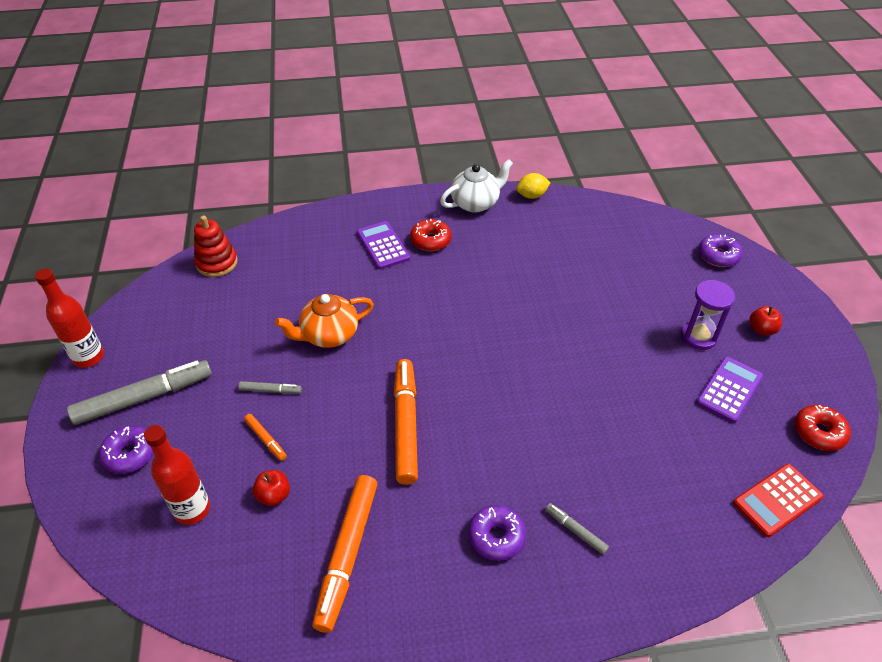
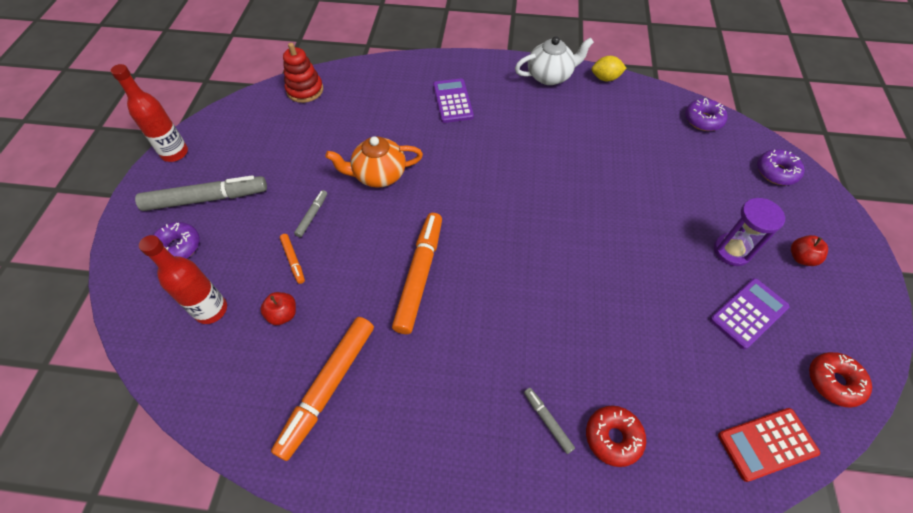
camera: 15 degrees right, 10 degrees up
(270, 390) = (312, 215): grey marker -> grey marker turned 90 degrees counterclockwise
(430, 240) = (497, 104): red donut -> red donut (613, 437)
(496, 537) = (469, 407): purple donut -> purple donut (703, 120)

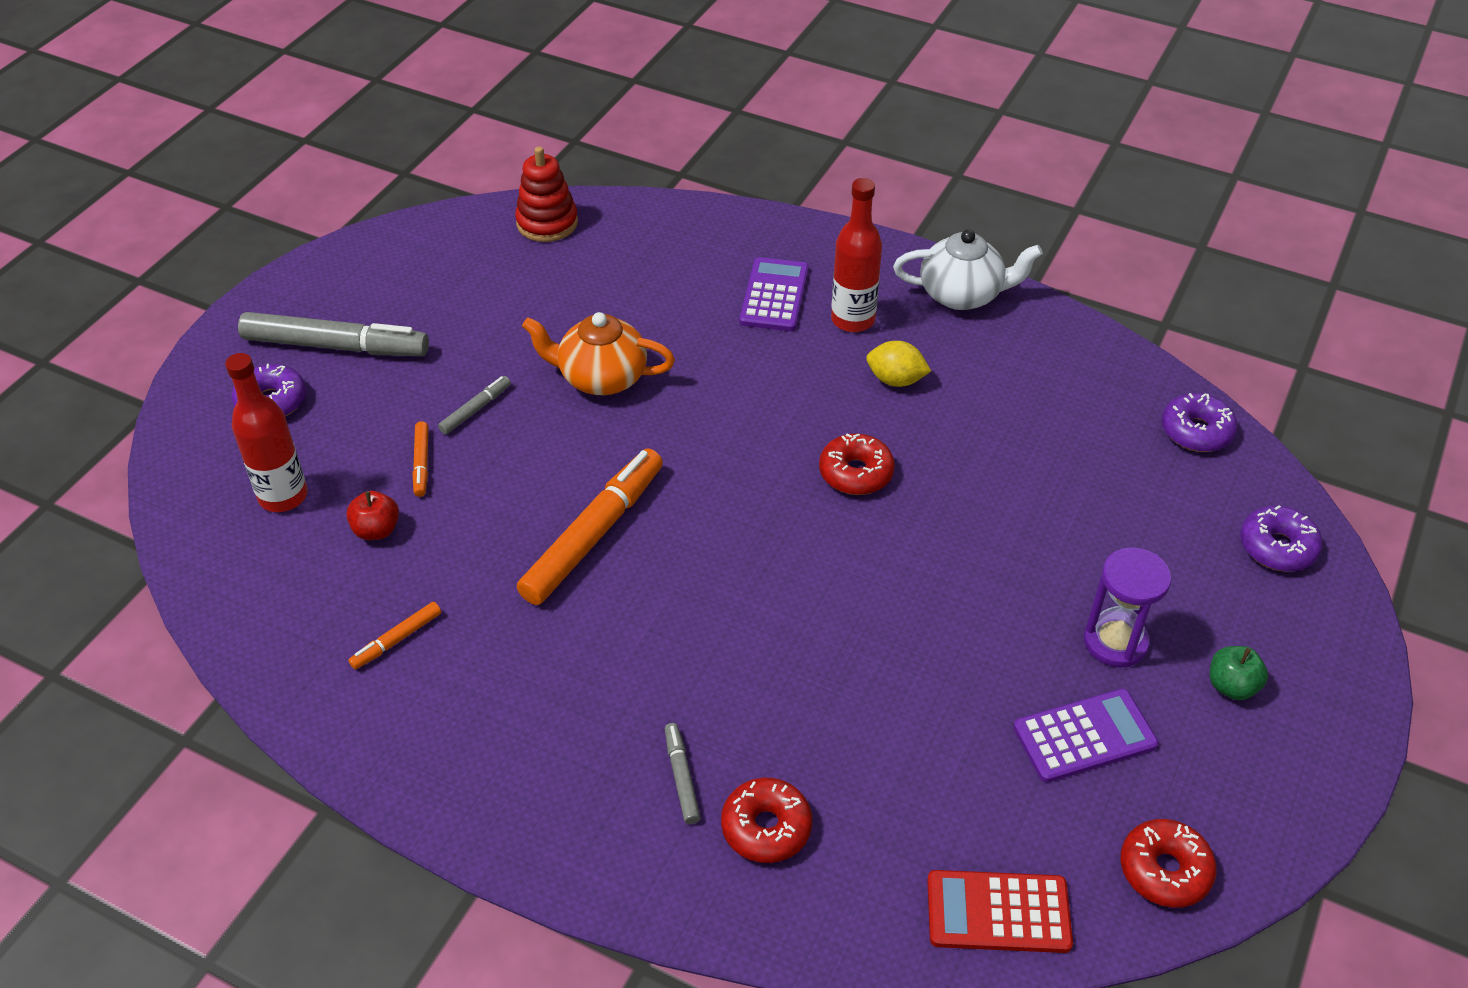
camera: 20 degrees right, 10 degrees down
(175, 153) = (317, 270): red bottle -> red bottle (853, 320)
(328, 388) = (397, 640): orange marker -> orange marker, size x0.46
(548, 192) = (856, 473): none -> red donut
(605, 78) = (1059, 321): yellow lemon -> yellow lemon (895, 380)
(801, 258) = (1231, 686): red apple -> green apple

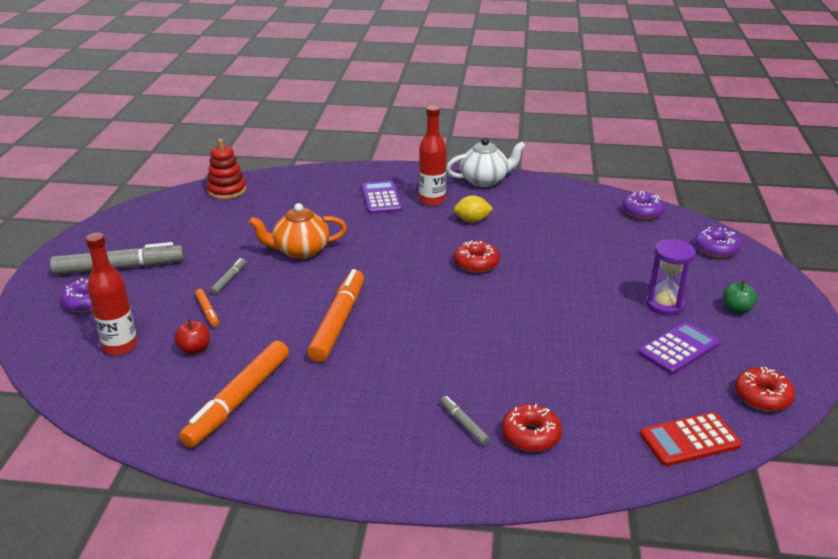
camera: 20 degrees left, 15 degrees down
(397, 640) = (238, 401): orange marker -> orange marker, size x2.18

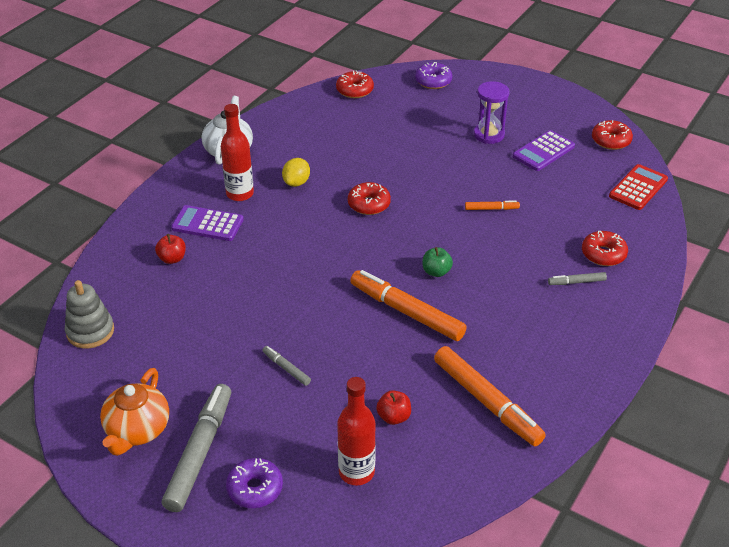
camera: 65 degrees left, 10 degrees up
(207, 311) = (334, 395): orange marker -> orange marker (491, 209)
(227, 190) = (90, 331): red stacking toy -> grey stacking toy
(300, 251) = (267, 306): orange teapot -> orange teapot (137, 430)
(328, 196) = (172, 259): none -> red apple
(642, 212) = (354, 90): purple donut -> red donut
(678, 349) = (543, 151): purple calculator -> purple calculator turned 120 degrees counterclockwise
(689, 440) = (638, 188): red calculator -> red calculator turned 150 degrees counterclockwise
(736, 309) = (514, 107): green apple -> green apple (436, 272)

